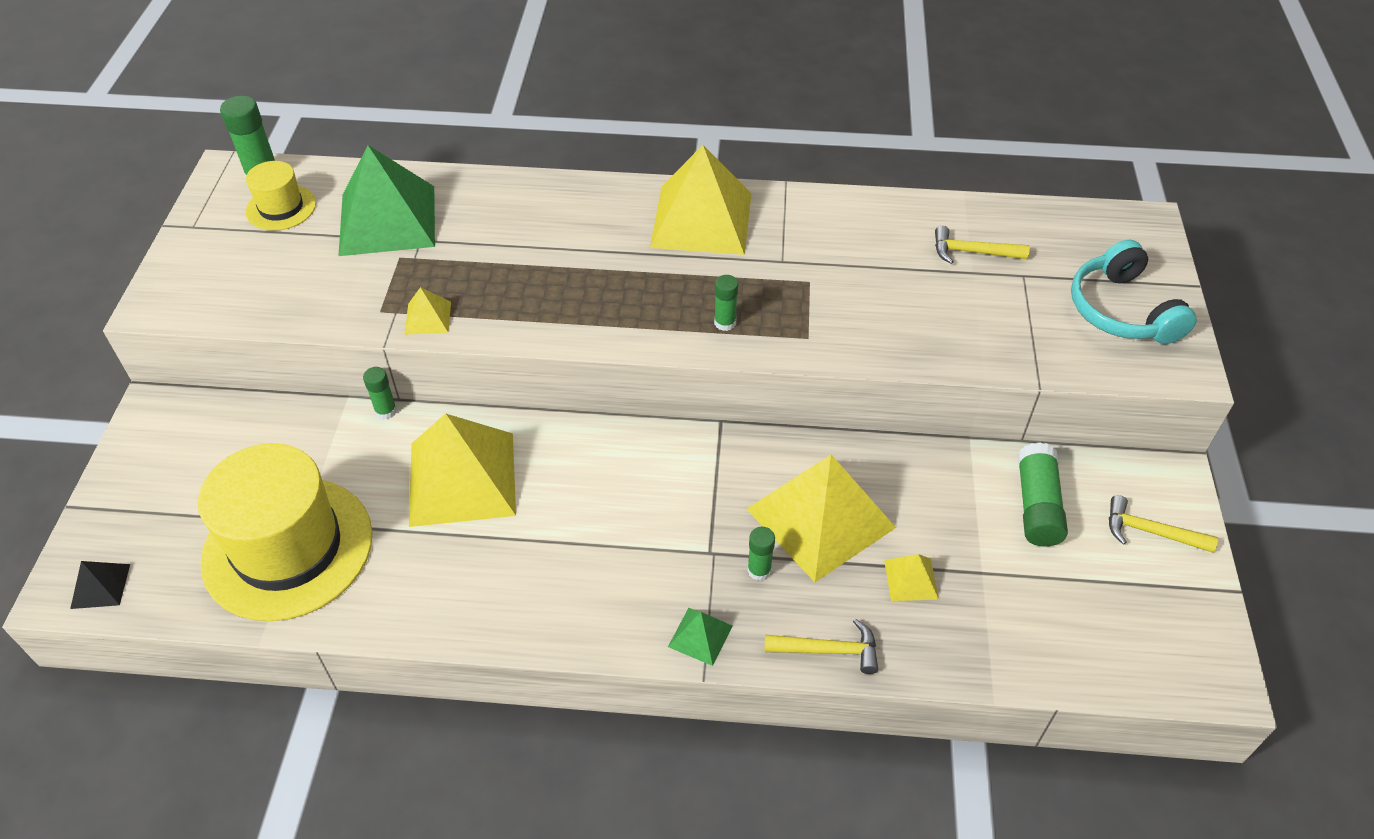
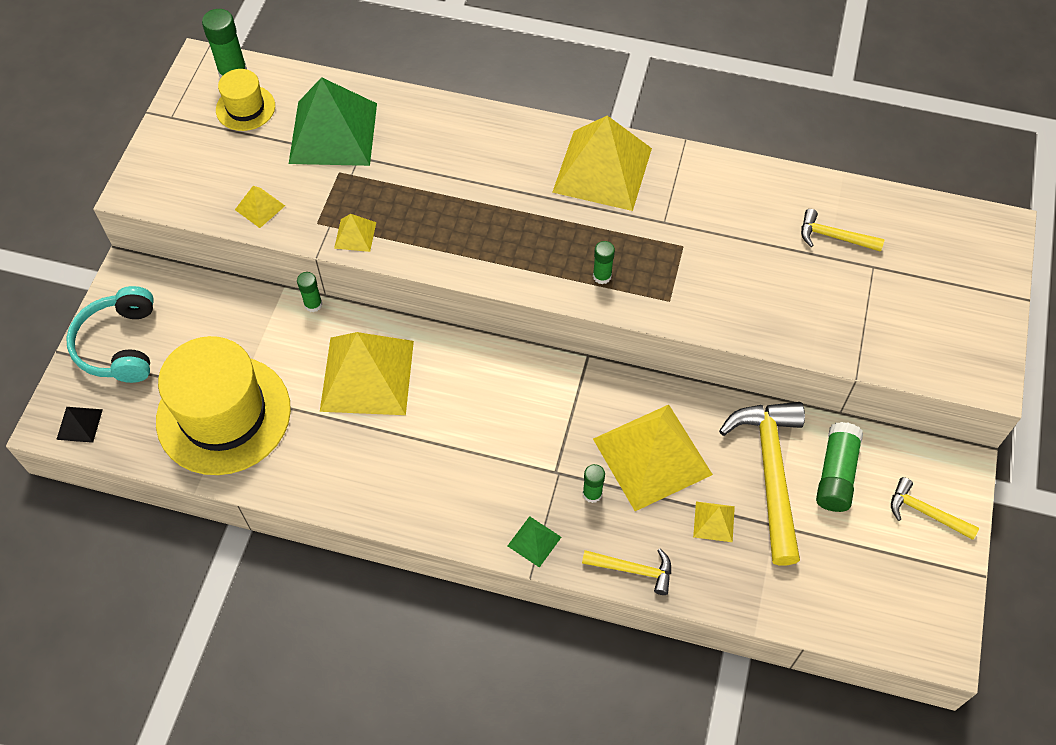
camera: 10 degrees right, 10 degrees up
(309, 304) = (260, 207): none -> yellow pyramid
(962, 516) = (770, 473): none -> yellow hammer
(1121, 310) = (950, 314): turquoise headphones -> turquoise headphones (119, 345)

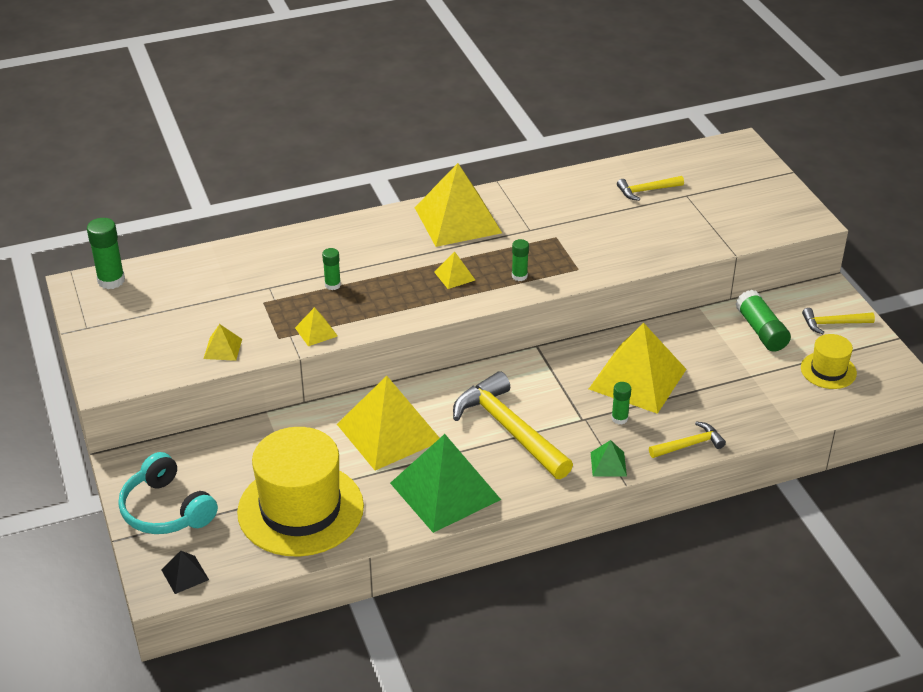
camera: 35 degrees left, 20 degrees down
(245, 108) = (145, 296): yellow hat -> yellow hat (828, 370)
(313, 304) = (302, 411): green glue stick -> green glue stick (332, 285)
(333, 133) = (234, 282): green pyramid -> green pyramid (445, 491)
(714, 521) = (713, 393): yellow pyramid -> yellow pyramid (454, 276)
(770, 473) = (721, 350): yellow hammer -> yellow hammer (509, 429)

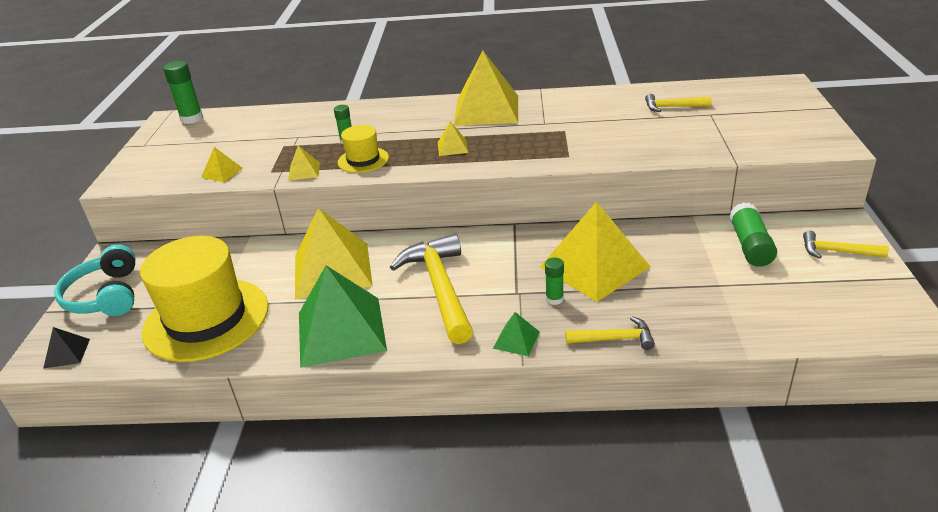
camera: 25 degrees right, 5 degrees down
(519, 276) = (510, 154): green glue stick -> none
(828, 370) = (813, 295): yellow hat -> yellow hat (363, 160)

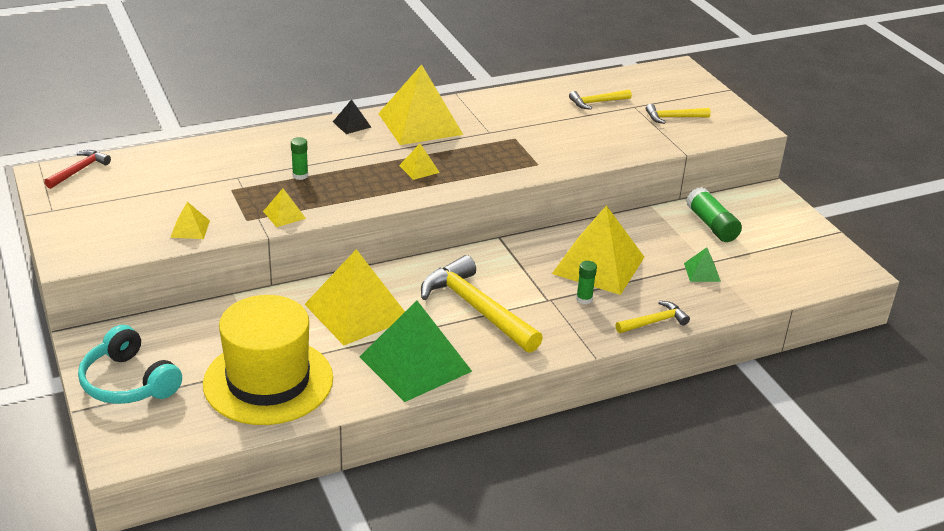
camera: 30 degrees left, 0 degrees up
(67, 353) = (146, 443): black pyramid -> black pyramid (352, 124)
(192, 119) = (79, 170): green glue stick -> red hammer
(363, 160) = (337, 194): yellow hat -> none
(516, 340) = (576, 339): green pyramid -> green pyramid (702, 272)
(837, 251) = (778, 219): yellow hammer -> yellow hammer (673, 118)

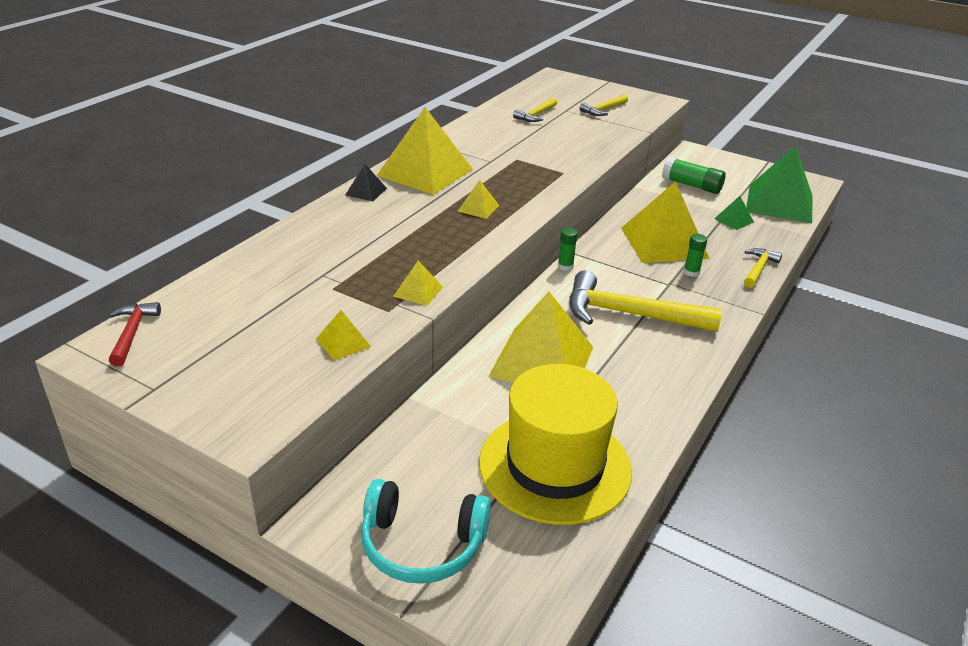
camera: 35 degrees left, 0 degrees up
(300, 175) = (382, 251): green glue stick -> green glue stick (565, 266)
(415, 364) = (651, 384): green pyramid -> green pyramid (779, 203)

